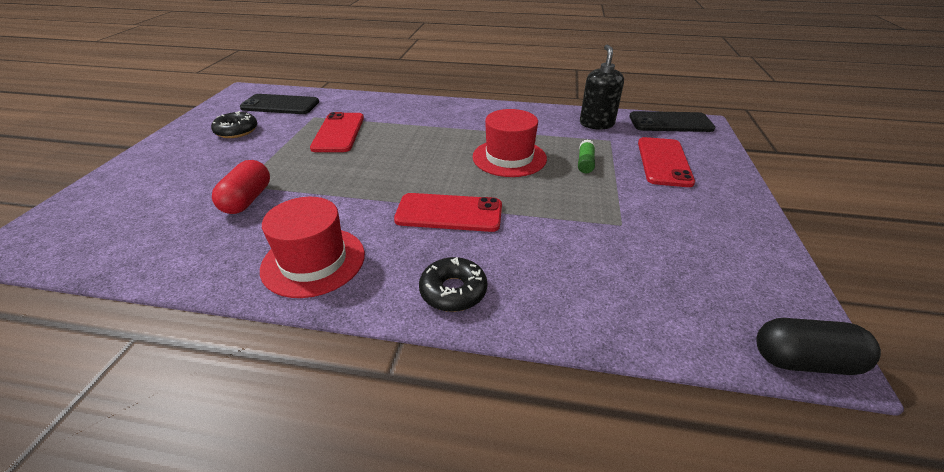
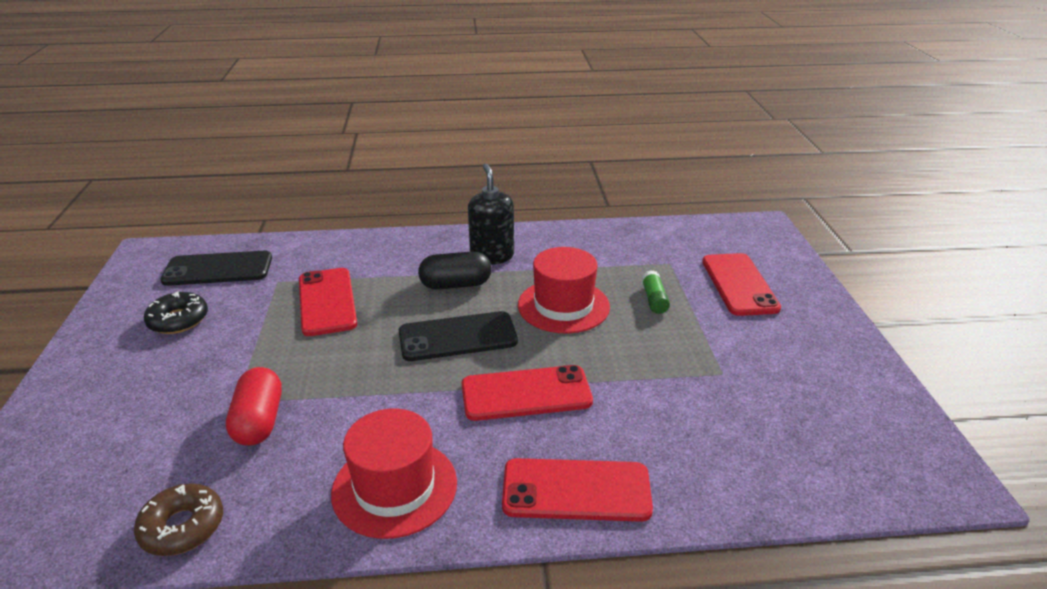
camera: 15 degrees left, 5 degrees down
(153, 259) = (182, 527): none -> brown donut
(453, 291) = (576, 490): black donut -> red phone
(596, 124) = (646, 242): black soap dispenser -> black soap dispenser (492, 256)
(670, 123) = (728, 229): black phone -> black phone (457, 337)
(804, 361) = (938, 491): black capsule -> black capsule (456, 285)

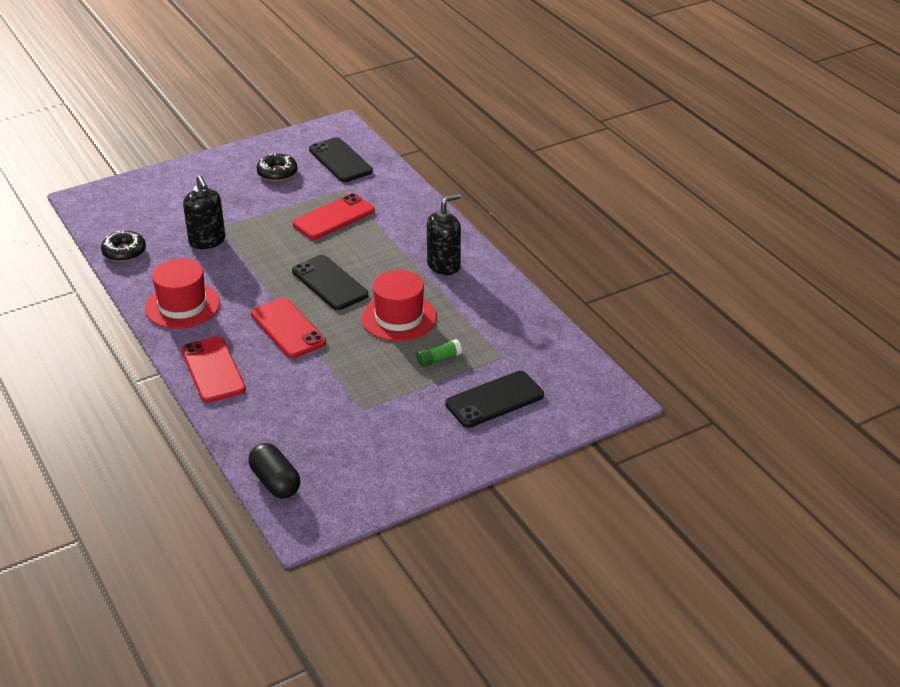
camera: 65 degrees right, 5 degrees up
(182, 527) = (124, 252): brown donut -> black donut
(259, 421) = (207, 241): red capsule -> black soap dispenser
(456, 285) = (392, 262): black capsule -> black capsule (275, 482)
(739, 284) = (494, 400): red phone -> black phone

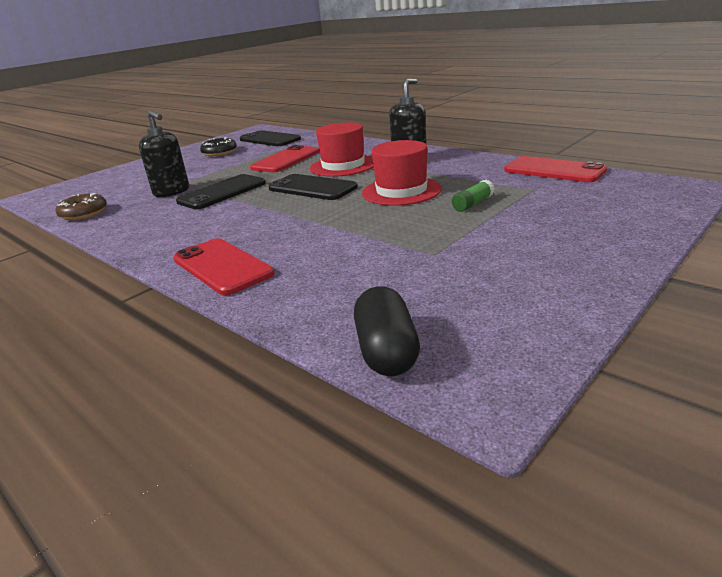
camera: 15 degrees left, 10 degrees down
(124, 252) = (84, 213): black donut -> brown donut
(182, 306) = (162, 231): red hat -> red hat (343, 166)
(275, 482) = (386, 351): black capsule -> black capsule turned 45 degrees clockwise
(288, 328) = (291, 220): red phone -> red phone (554, 170)
(494, 400) = (569, 214): black phone -> black phone (222, 192)

